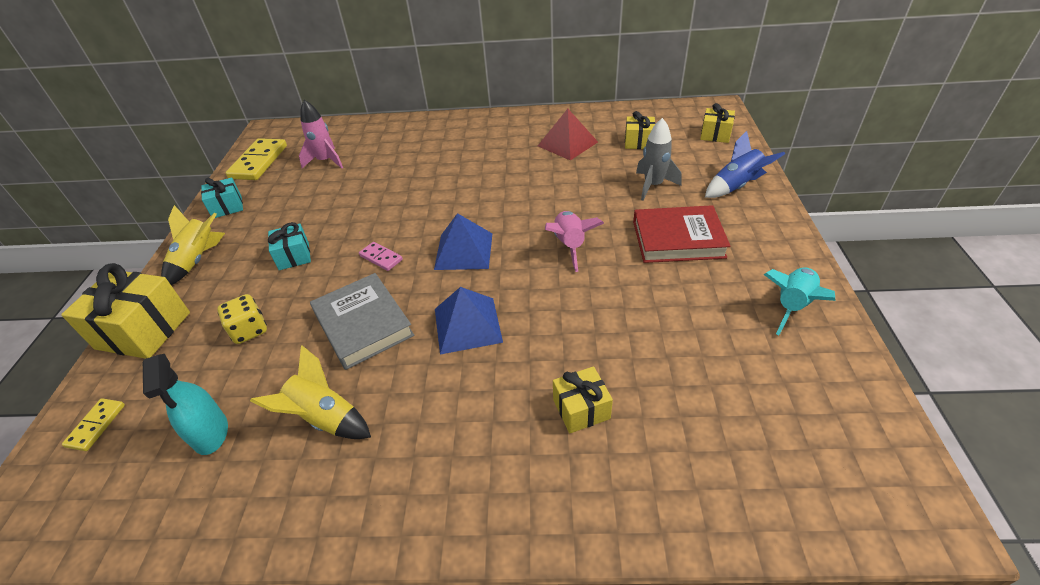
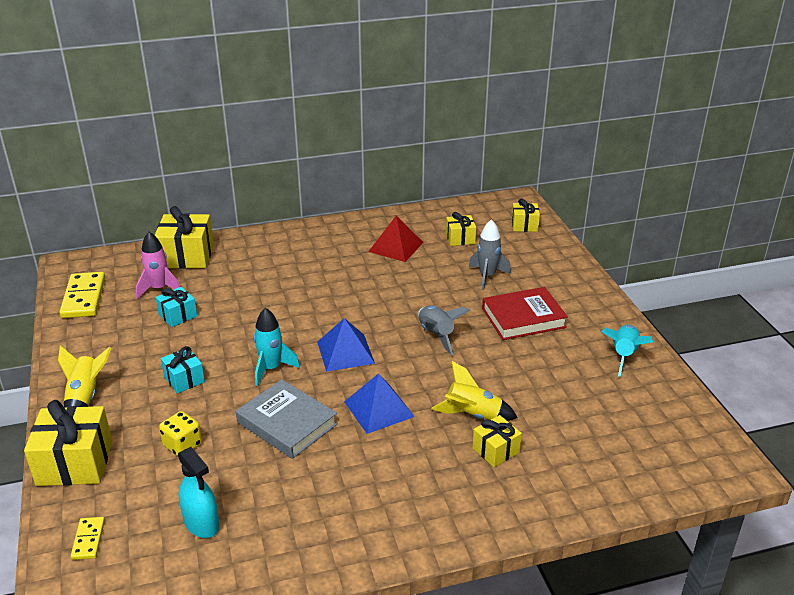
camera: 20 degrees left, 10 degrees down
(227, 207) = (80, 345): turquoise gift -> turquoise gift (178, 315)
(325, 418) = (295, 494): yellow rocket -> yellow rocket (472, 415)
(367, 133) = (187, 256): none -> yellow gift
(381, 258) = (271, 369): pink domino -> turquoise rocket
(569, 245) = (436, 335): pink rocket -> grey rocket
(736, 186) = (556, 269): blue rocket -> none

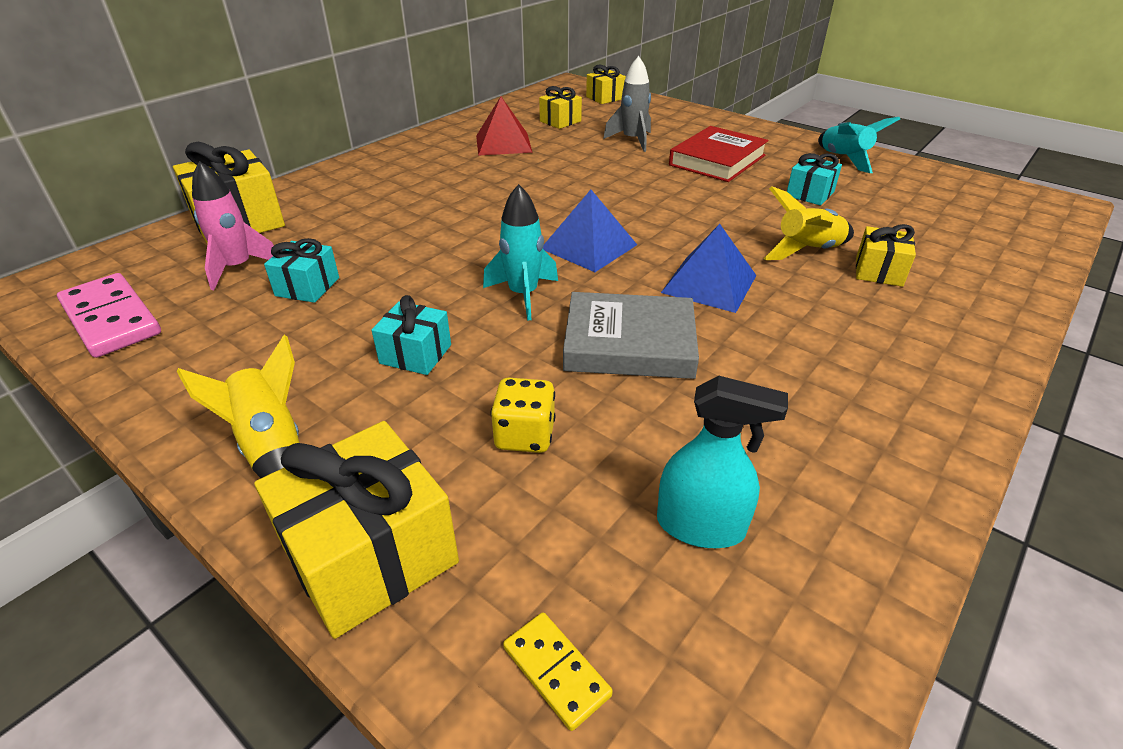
camera: 35 degrees left, 5 degrees up
(83, 298) = (111, 319): yellow domino -> pink domino
(436, 335) = (660, 199): grey rocket -> none
(546, 374) = (809, 194): none -> turquoise gift

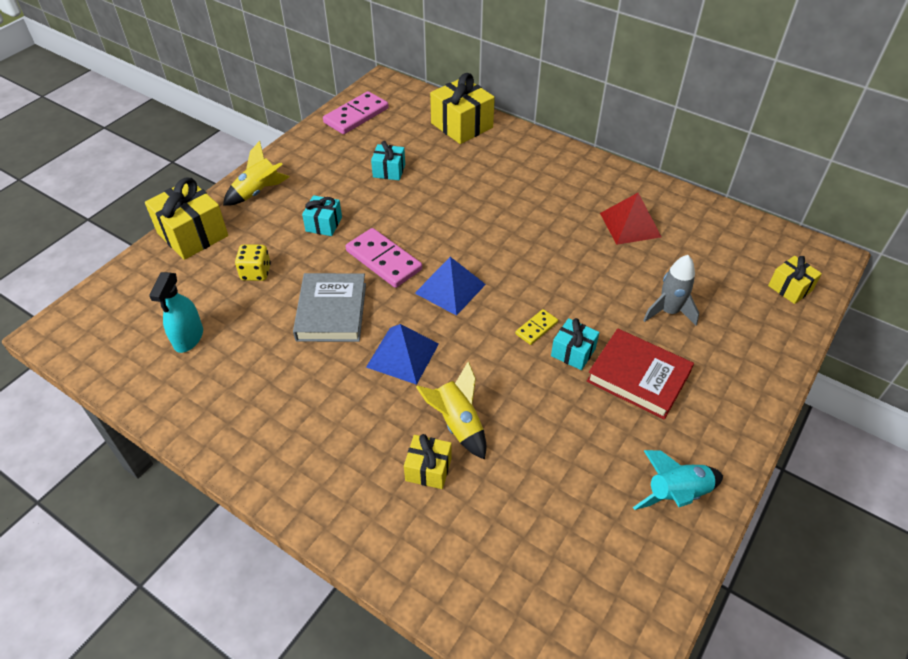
camera: 85 degrees right, 10 degrees up
(238, 268) = (407, 140): pink rocket -> none
(523, 295) = (384, 260): turquoise rocket -> pink domino
(556, 671) = (130, 292): yellow domino -> yellow domino (536, 328)
(560, 121) = (701, 257): yellow gift -> none
(809, 194) = (574, 445): turquoise gift -> turquoise gift (573, 352)

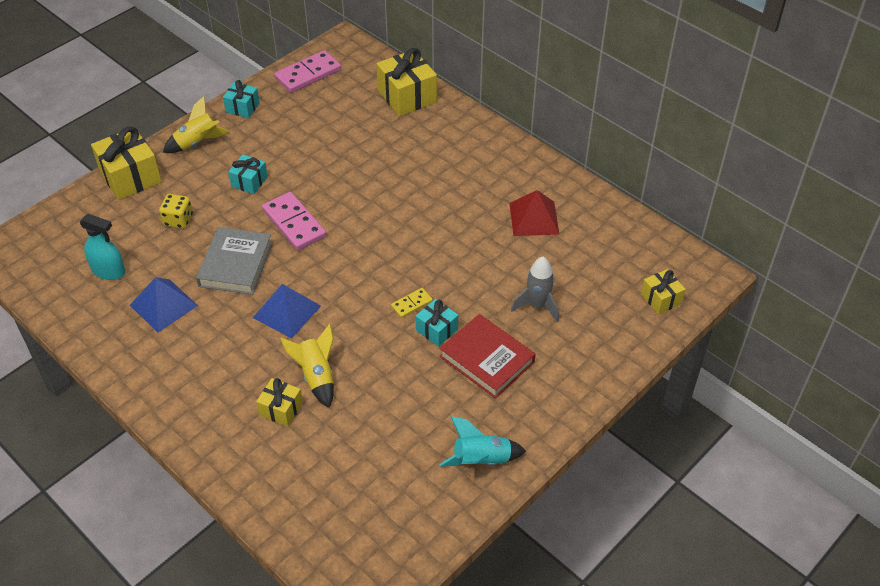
camera: 10 degrees right, 0 degrees up
(188, 338) = (109, 271): turquoise spray bottle -> turquoise spray bottle turned 90 degrees counterclockwise
(389, 171) = (323, 136): turquoise gift -> turquoise gift (242, 108)
(450, 288) = (346, 257): blue pyramid -> blue pyramid (163, 305)

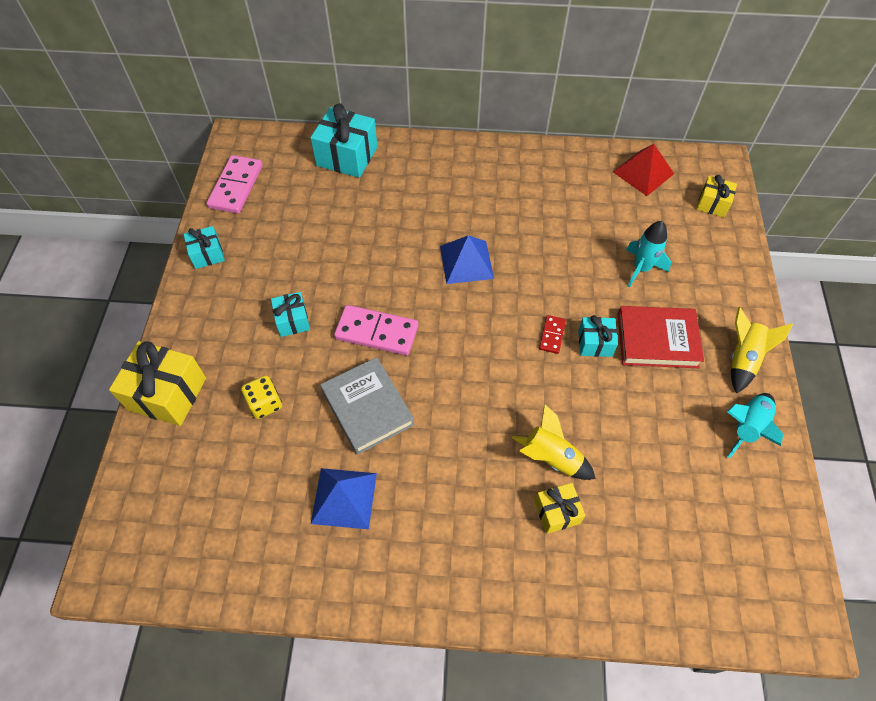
camera: 40 degrees left, 10 degrees up
(109, 271) = (251, 505): turquoise spray bottle -> none
(197, 143) = (200, 316): yellow rocket -> yellow rocket (743, 359)
(287, 311) = (461, 418): blue pyramid -> blue pyramid (466, 262)
(407, 96) = (347, 156): yellow gift -> turquoise gift
(411, 304) = (552, 335): yellow domino -> red domino
(534, 218) = (559, 199): red pyramid -> red pyramid (643, 172)
(537, 305) = (641, 268): grey rocket -> turquoise rocket

